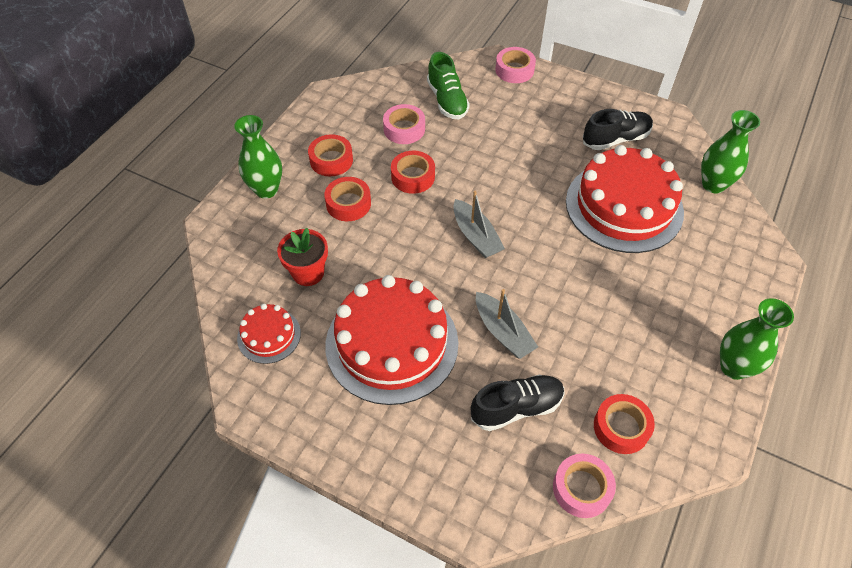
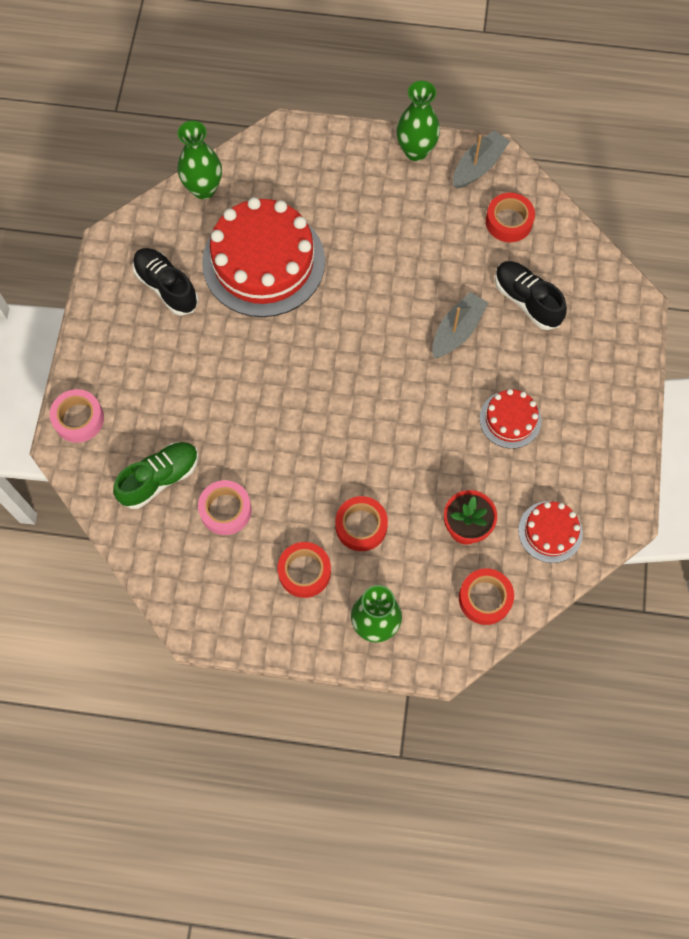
camera: 110 degrees left, 15 degrees up
(392, 343) = (510, 419): red cake -> red cake, size x0.48
(413, 177) = (297, 474): red tape -> red tape (485, 598)
(476, 236) = (355, 385): grey boat -> grey boat (478, 166)
(582, 488) = (573, 239): pink tape -> none

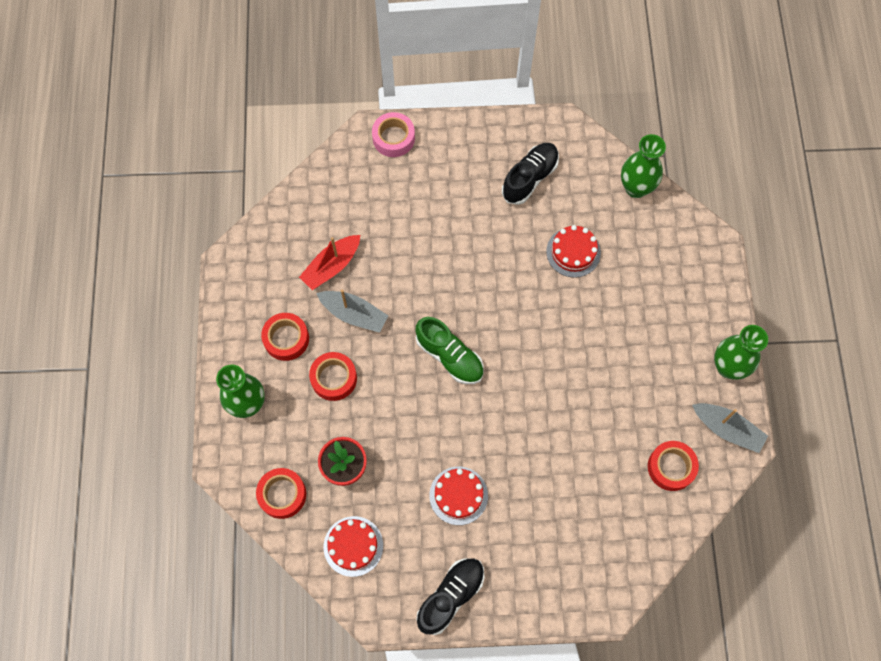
camera: 80 degrees right, 0 degrees up
(160, 478) = (351, 210): green shoe -> green shoe (449, 356)
(225, 510) = (331, 266): pink tape -> red boat
(263, 262) = (573, 252): red cake -> red cake, size x0.48
(457, 331) = (540, 434): grey boat -> grey boat (354, 314)
(526, 300) = (587, 495): black shoe -> black shoe (451, 596)

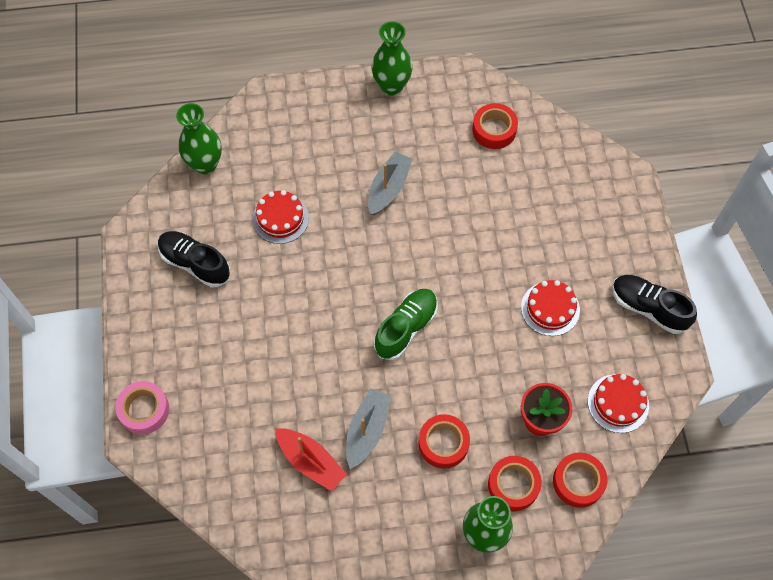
camera: 95 degrees left, 5 degrees down
(286, 339) = (403, 501): red tape -> red tape (513, 485)
(727, 429) = (452, 87): grey boat -> grey boat (388, 188)

